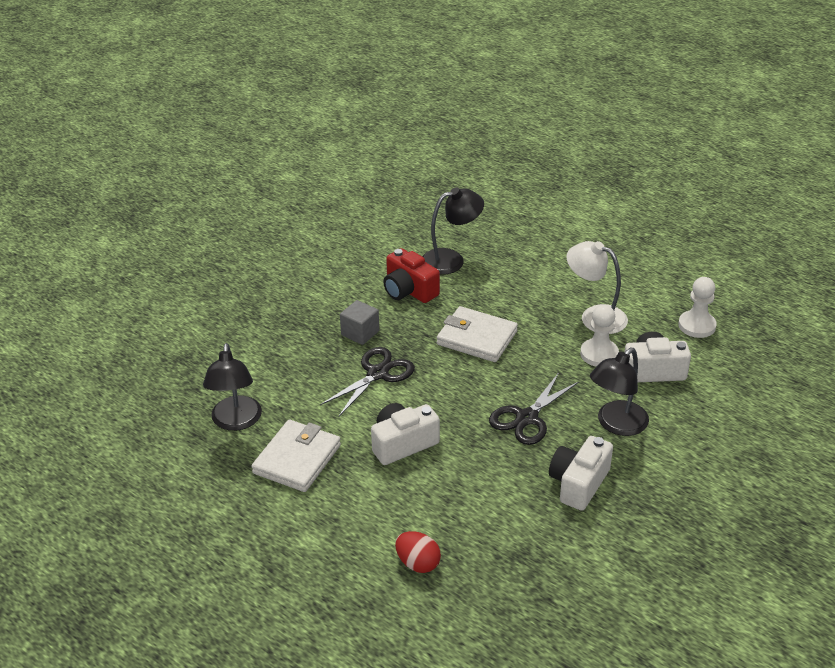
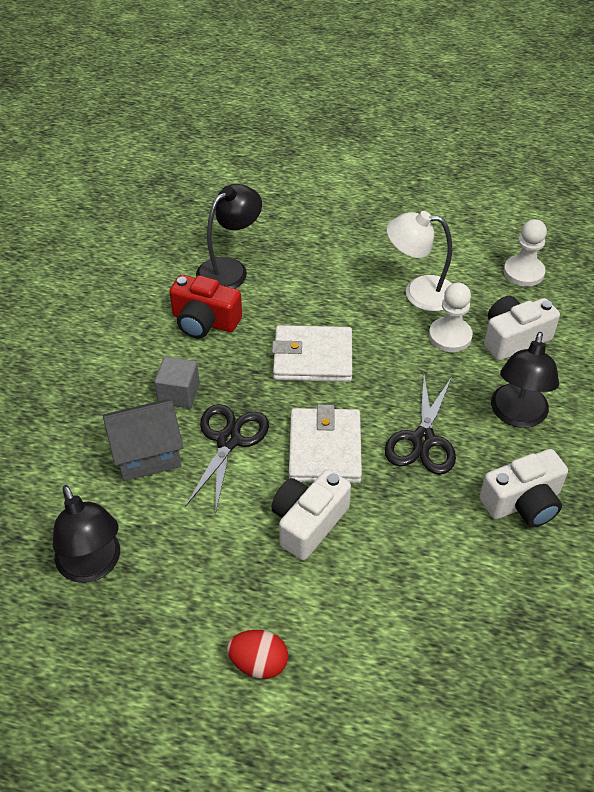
camera: 25 degrees left, 10 degrees up
(297, 459) = (197, 590): white wallet -> white wallet (325, 449)
(313, 365) = (147, 455): none -> grey house
(418, 563) = (416, 678): red egg -> red egg (259, 663)
(578, 483) = (523, 502): white camera -> white camera turned 120 degrees counterclockwise

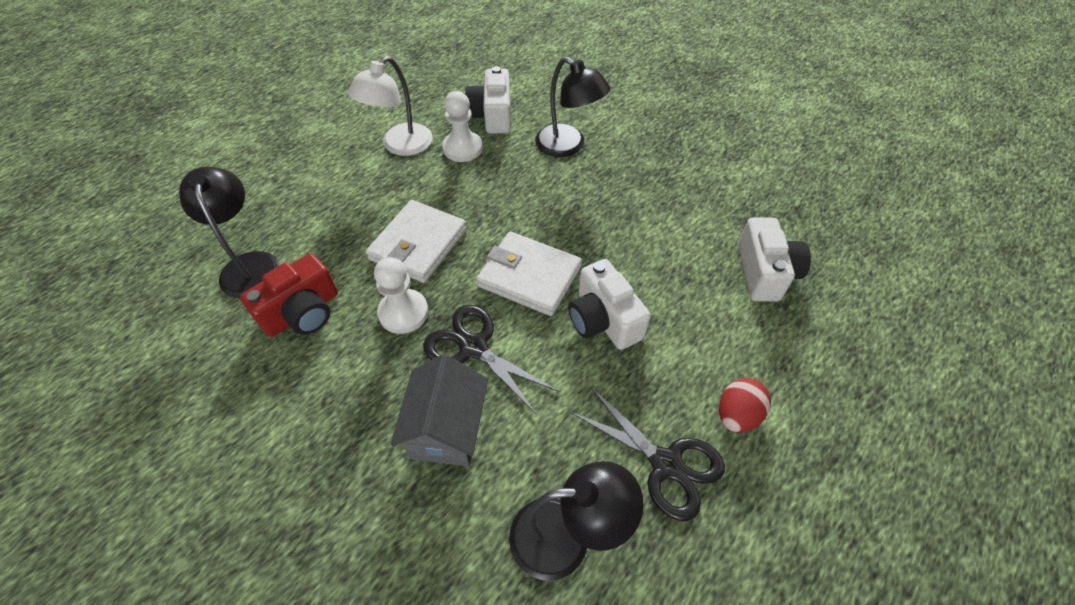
camera: 65 degrees left, 5 degrees up
(179, 393) = (384, 370): grey cube -> none
(423, 440) = (559, 208): black scissors -> black scissors (666, 464)
(523, 272) = (430, 82): white pawn -> white pawn (403, 312)
(523, 502) = (650, 177): white camera -> white camera (765, 272)

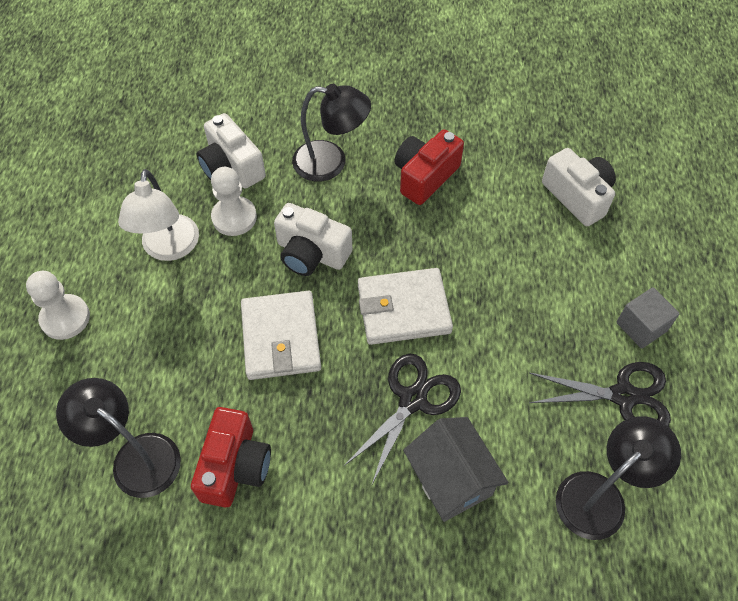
camera: 35 degrees left, 5 degrees up
(403, 312) = (326, 408): white pawn -> white pawn (65, 318)
(473, 348) = (412, 400): black scissors -> black scissors turned 120 degrees clockwise
(603, 320) = (492, 311): white camera -> white camera (311, 253)
(635, 191) = (425, 176): none -> red camera
(737, 415) = (641, 327): red egg -> grey cube

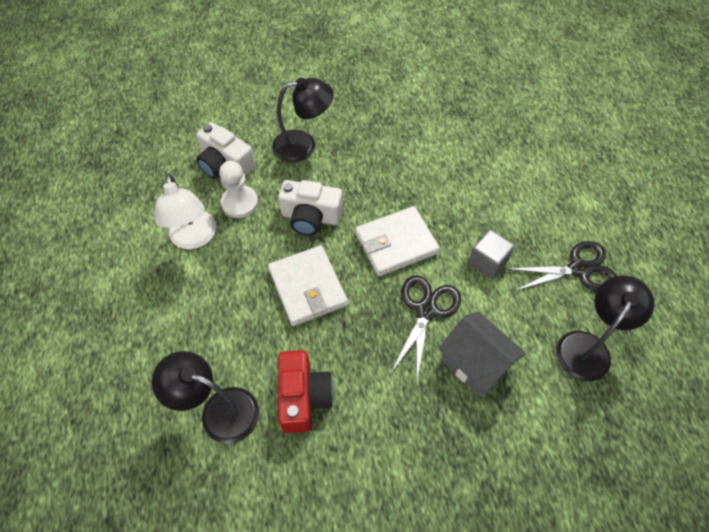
camera: 15 degrees left, 0 degrees up
(65, 318) = (123, 313): white pawn -> none
(425, 176) = (379, 141): red camera -> none
(577, 196) = (497, 132): white camera -> none
(641, 327) = (574, 216): grey cube -> grey cube (487, 262)

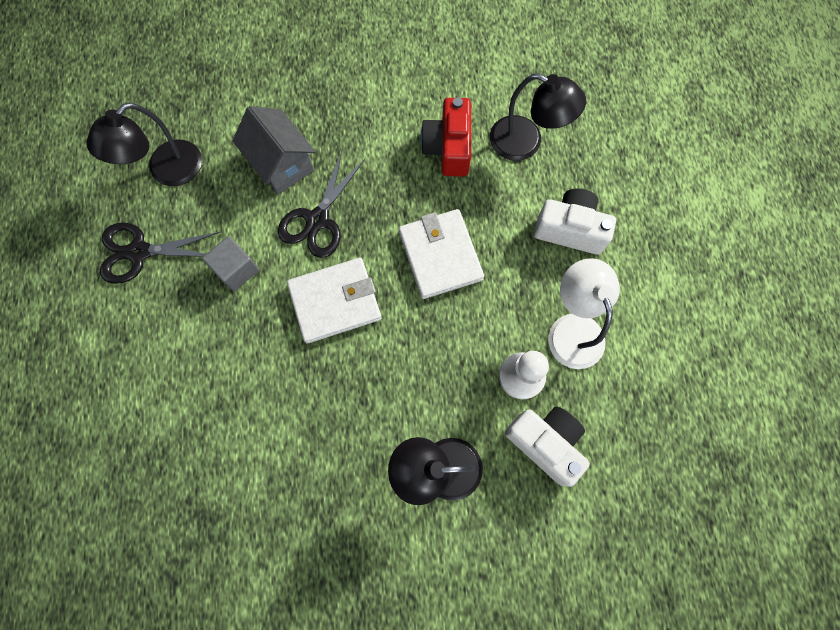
camera: 175 degrees left, 15 degrees up
(310, 217) = (433, 347): white camera -> white camera (570, 229)

